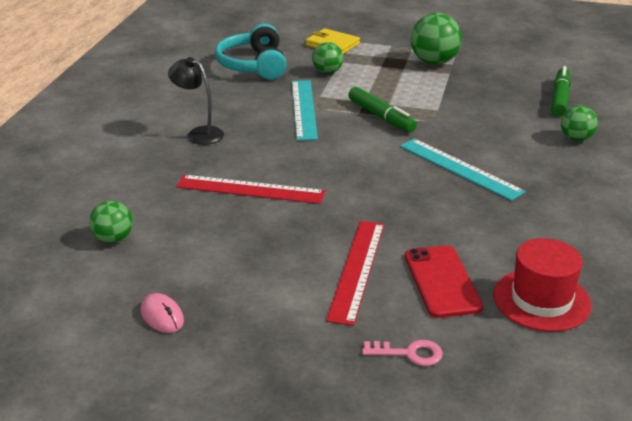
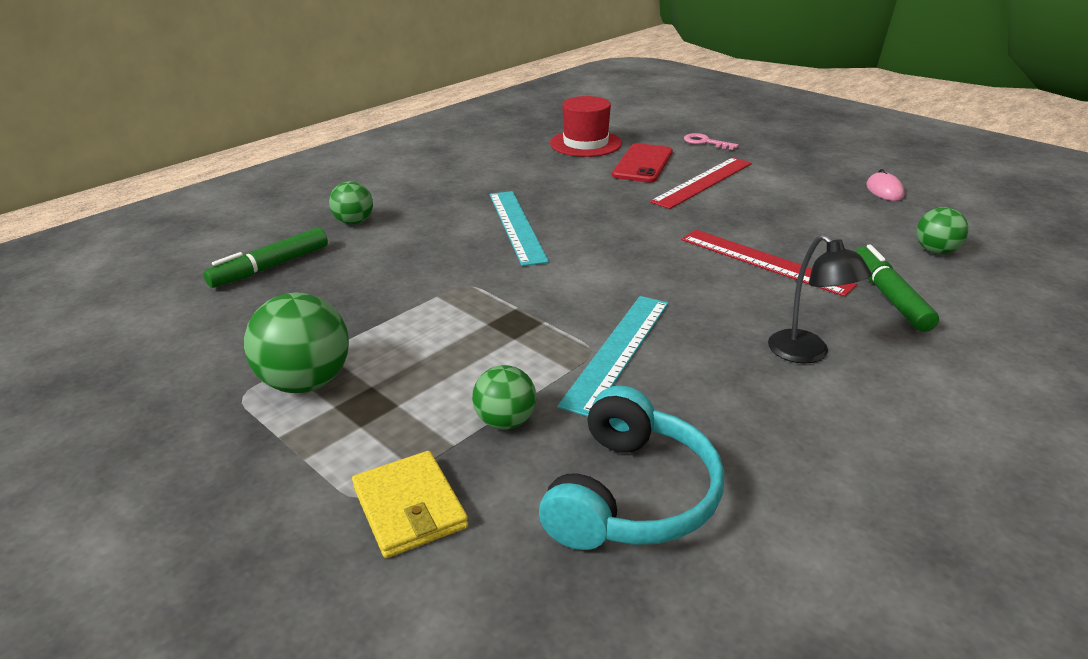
camera: 150 degrees left, 0 degrees up
(381, 117) = (522, 306): green marker -> green marker (889, 297)

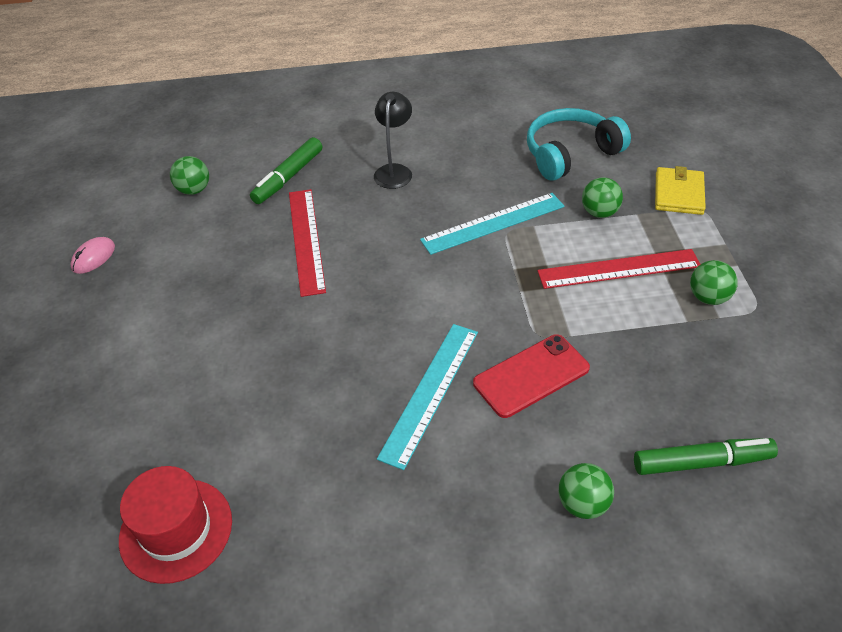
camera: 140 degrees left, 15 degrees up
(306, 382) = (708, 297): green ball -> green ball, size x0.60
(643, 164) = (189, 431): red phone -> red phone (531, 376)
(703, 182) = (191, 359): red ruler -> red ruler (619, 269)
(705, 142) = (66, 434): pink key -> none

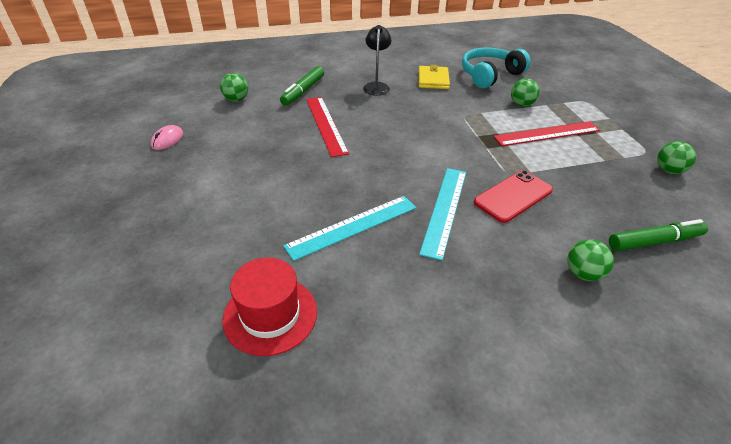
camera: 10 degrees left, 5 degrees down
(493, 223) = (453, 112): turquoise ruler -> turquoise ruler (352, 226)
(678, 194) = (567, 93): yellow wallet -> yellow wallet (433, 80)
(708, 297) = (612, 147): green ball -> green ball (668, 170)

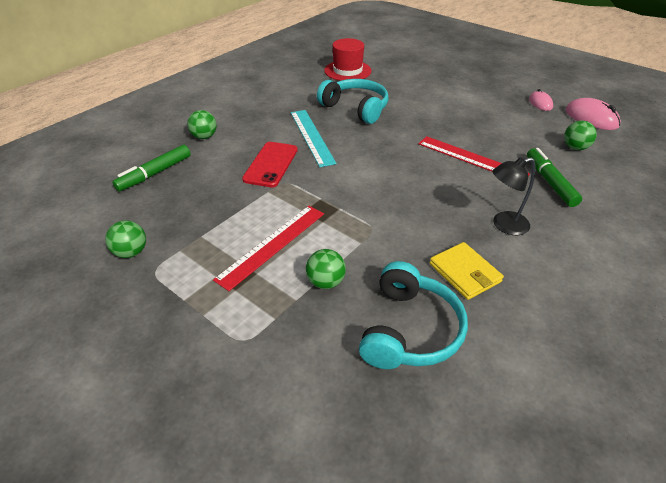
camera: 145 degrees right, 0 degrees up
(167, 110) = (591, 118): none -> pink mouse
(352, 226) = (356, 108): turquoise ruler -> turquoise headphones
(376, 86) = (504, 225): black lamp -> black lamp turned 105 degrees clockwise

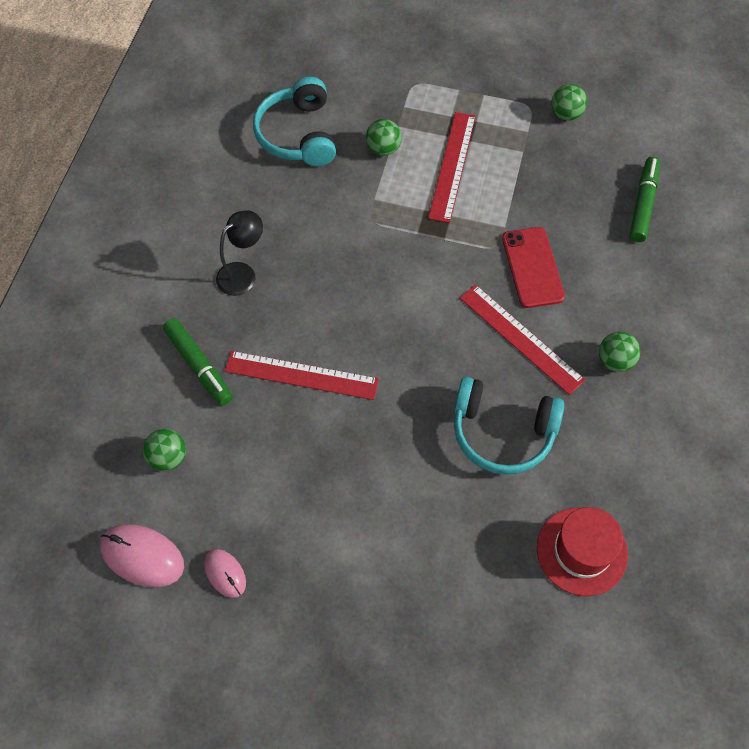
camera: 155 degrees right, 20 degrees up
(204, 137) = (650, 283): green ball -> green ball (615, 361)
(312, 137) = (521, 338): turquoise ruler -> red ruler
(465, 273) = (268, 201): yellow wallet -> none

